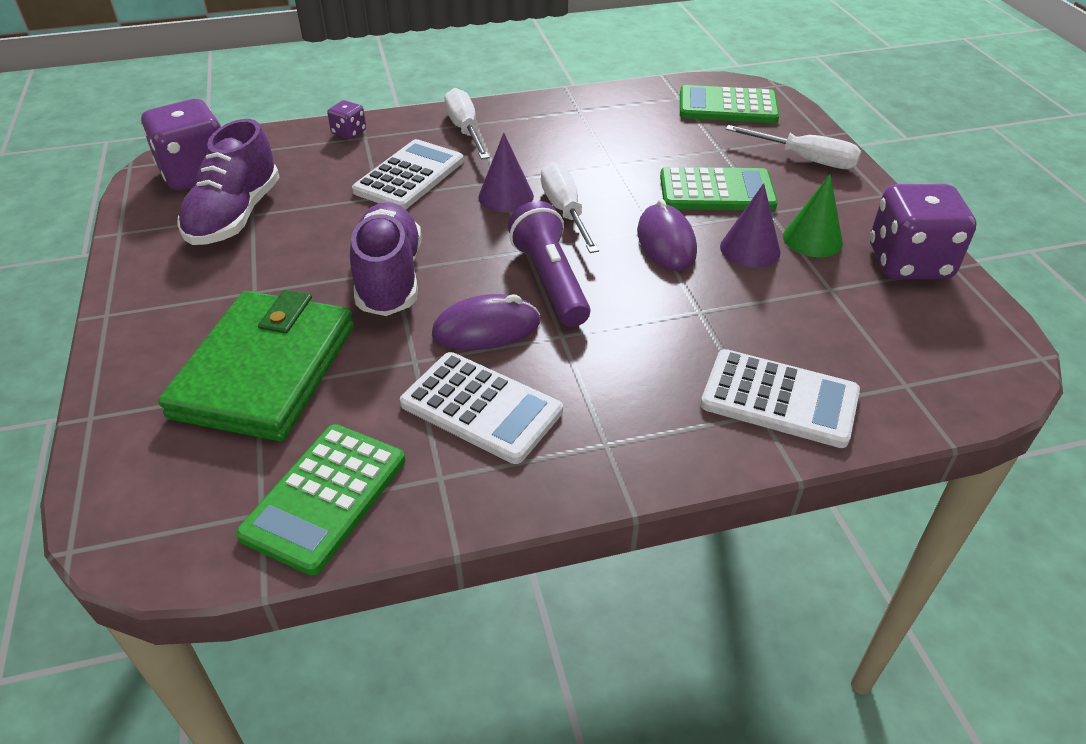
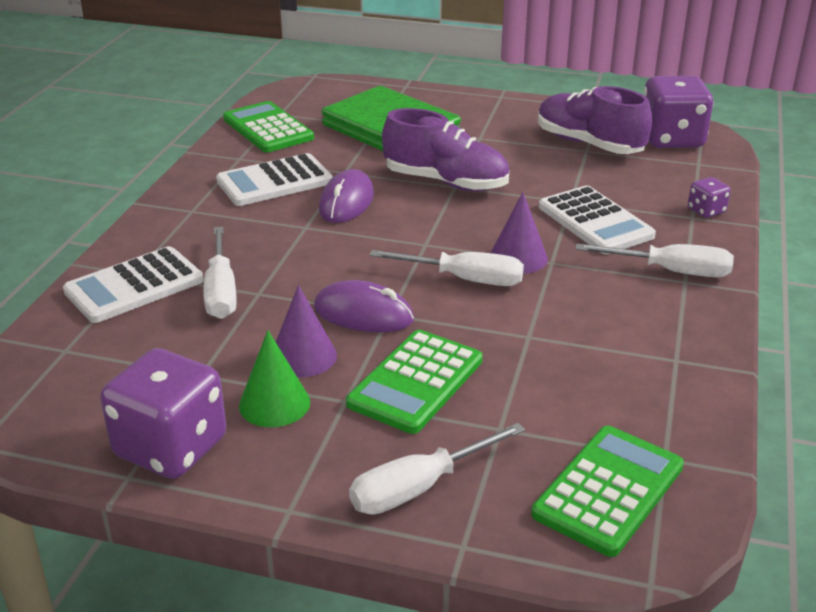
camera: 120 degrees right, 10 degrees down
(550, 280) = (372, 241): purple flashlight -> none
(723, 335) = (221, 291): none -> white screwdriver

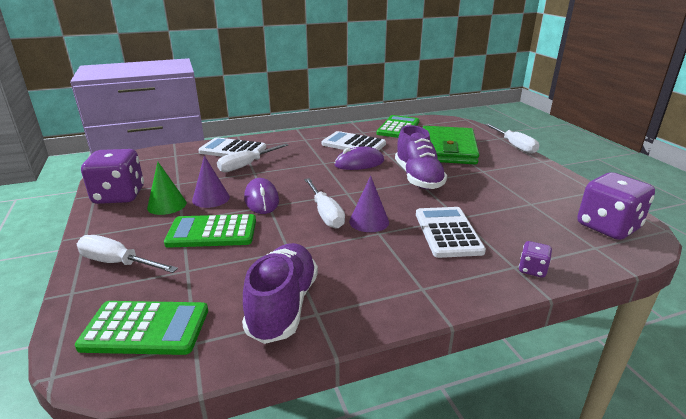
camera: 55 degrees right, 5 degrees down
(589, 144) = (540, 202): purple shoe -> purple shoe (283, 306)
(595, 221) = (447, 232): white calculator -> white calculator turned 150 degrees clockwise
(671, 271) = (427, 279): white screwdriver -> white screwdriver (514, 146)

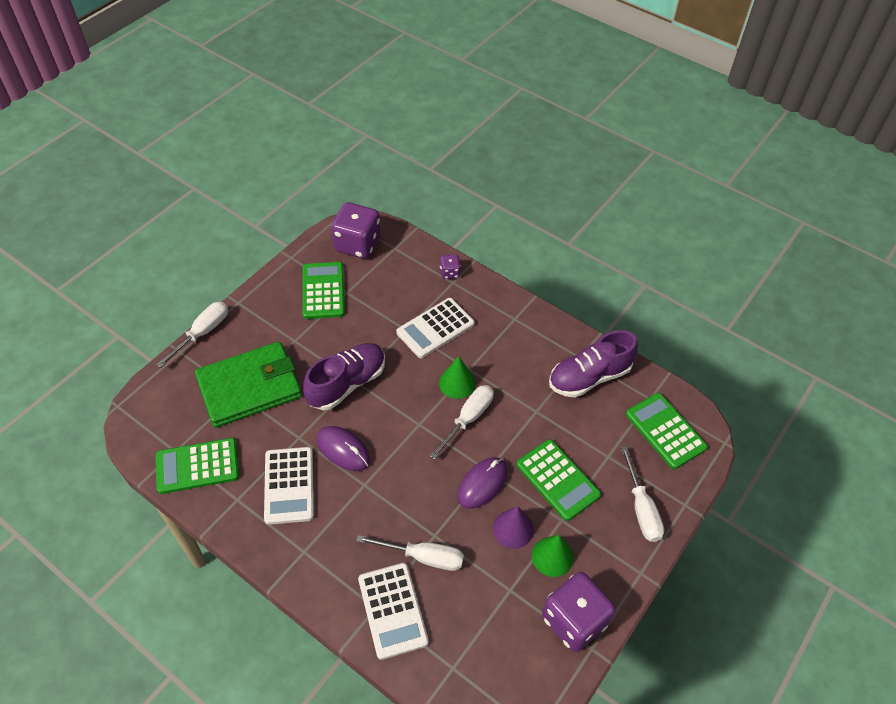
camera: 125 degrees left, 25 degrees up
(369, 221) = (457, 383): purple cone -> green cone
(538, 194) = (323, 291): none -> green calculator

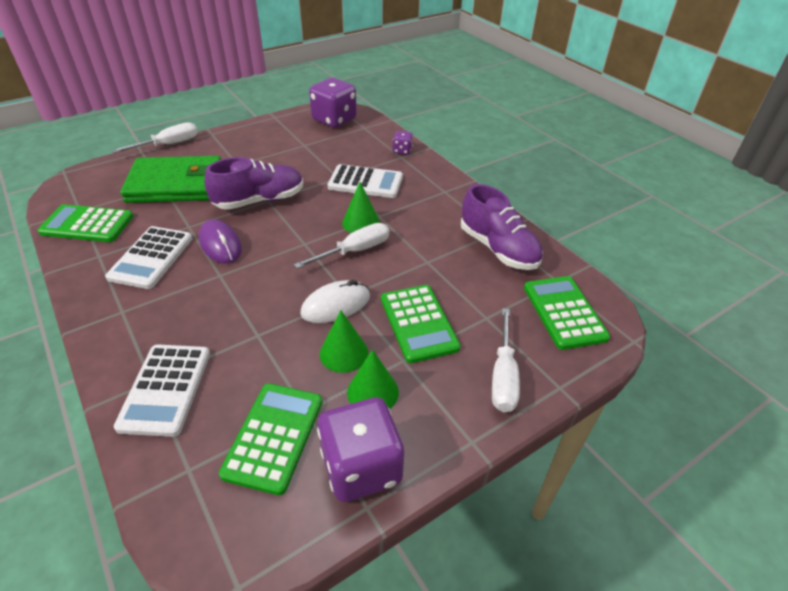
camera: 20 degrees right, 10 degrees down
(323, 291) = (285, 140): green calculator -> green calculator (274, 436)
(423, 557) = (232, 350): white screwdriver -> none
(435, 328) = (365, 182): white calculator -> white calculator turned 150 degrees counterclockwise
(482, 484) = (335, 305): purple mouse -> white mouse
(513, 529) = (344, 353): purple cone -> green cone
(589, 377) = (498, 249): purple shoe -> purple shoe turned 120 degrees counterclockwise

